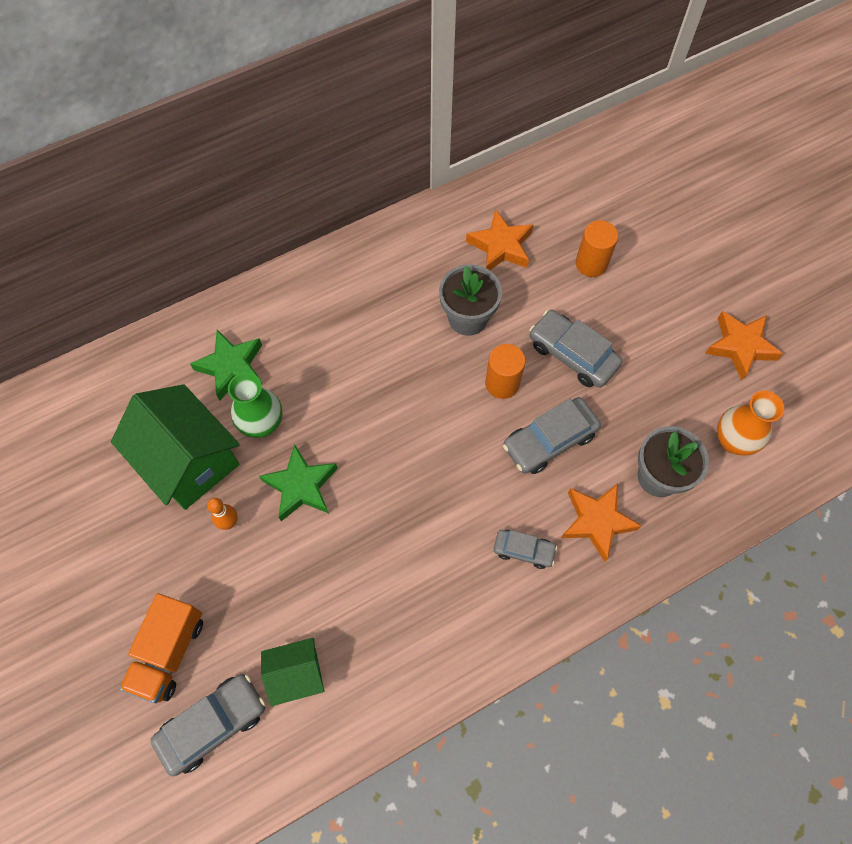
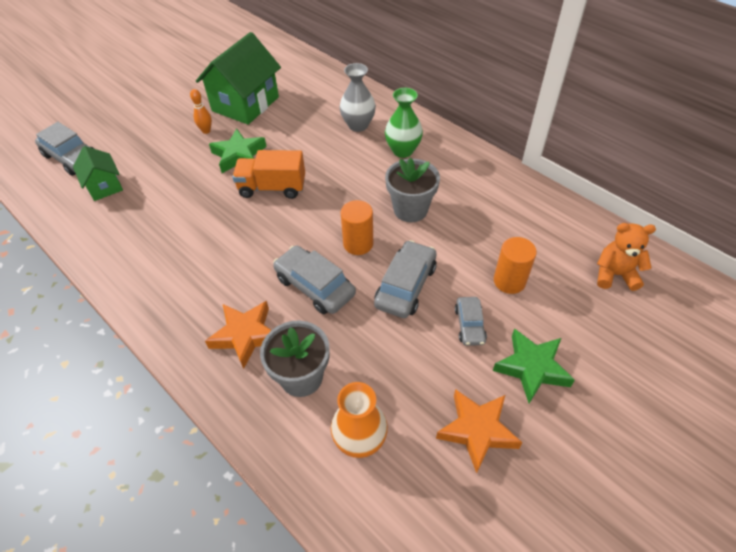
camera: 75 degrees right, 15 degrees down
(169, 652) = (117, 129): orange truck -> orange truck (272, 188)
(231, 367) = (318, 103): green star -> green star (532, 368)
(262, 424) = (280, 127): green vase -> green vase (403, 151)
(299, 331) = (358, 125): none -> grey vase
(501, 246) = (491, 215): orange star -> none
(524, 550) = (210, 289): grey car -> grey car (469, 325)
(606, 178) = (615, 274): none -> orange teddy bear

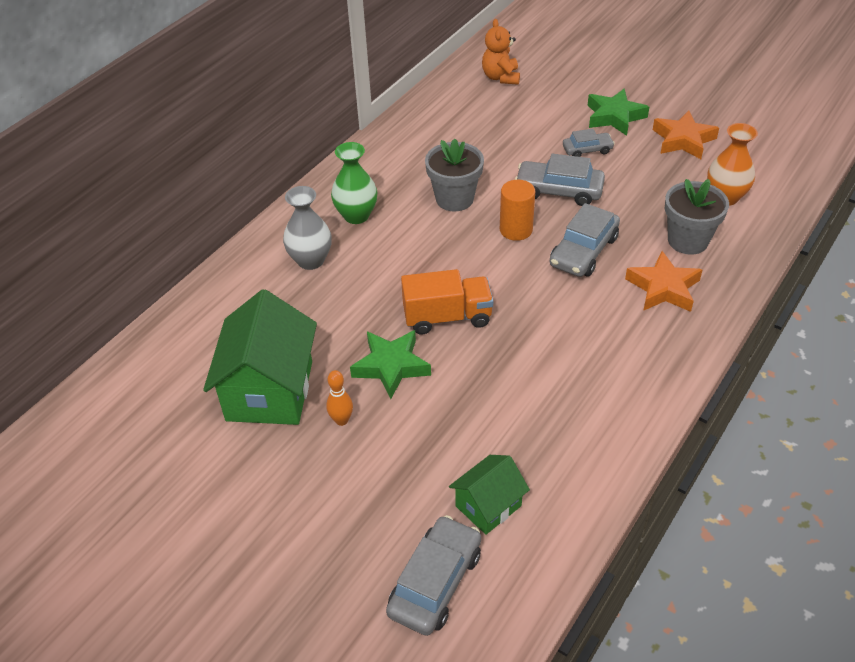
camera: 100 degrees left, 5 degrees down
(245, 104) = (270, 391): green house -> green house turned 75 degrees clockwise
(272, 188) = (447, 317): orange truck -> orange truck turned 90 degrees counterclockwise
(509, 281) = (529, 131): orange cylinder -> none

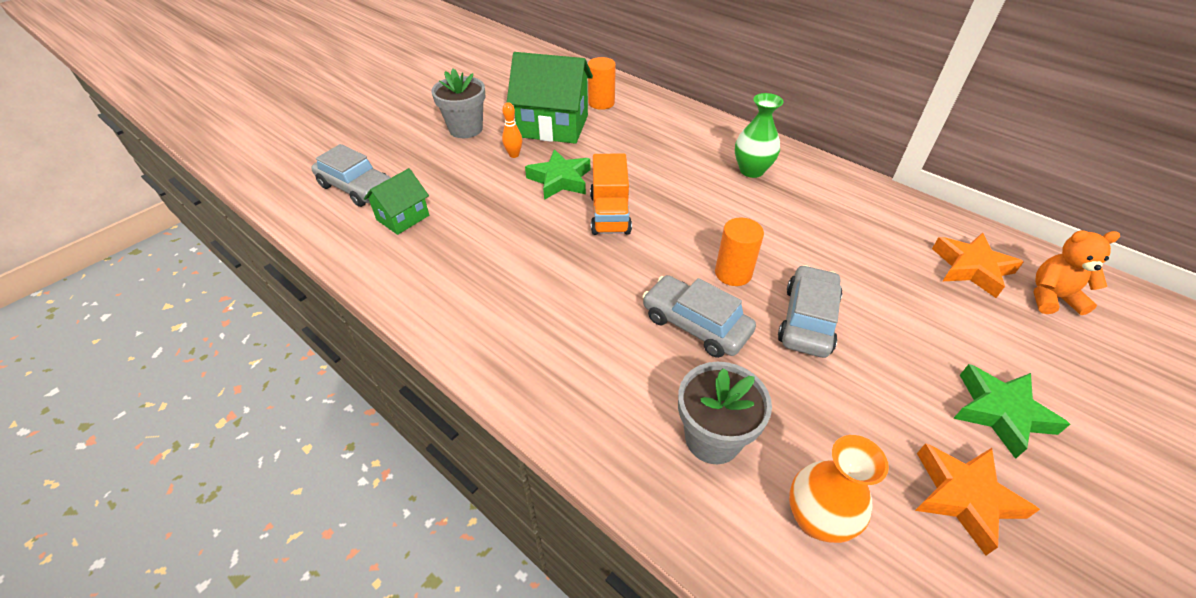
camera: 95 degrees right, 0 degrees up
(209, 348) = (601, 103): none -> orange cylinder
(310, 260) = (691, 145): grey vase -> none
(454, 199) = (783, 233): grey flower pot -> grey flower pot (466, 129)
(488, 506) = (403, 217): green house -> green house turned 75 degrees clockwise
(587, 150) = (903, 363): grey car -> none
(663, 288) = (625, 388): orange star -> orange star (971, 268)

